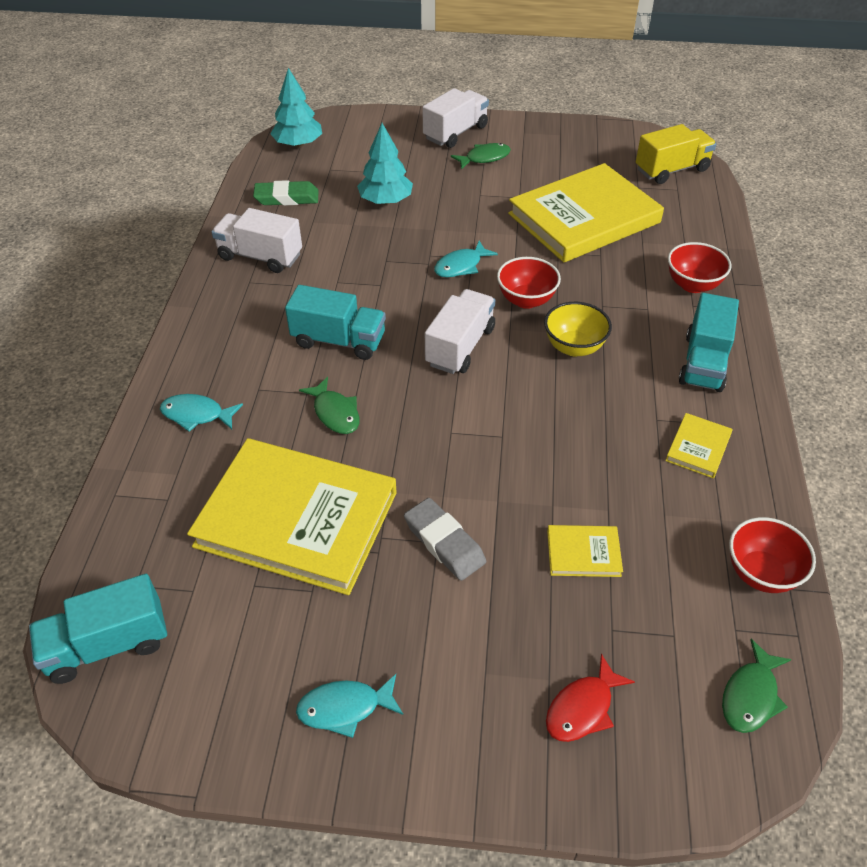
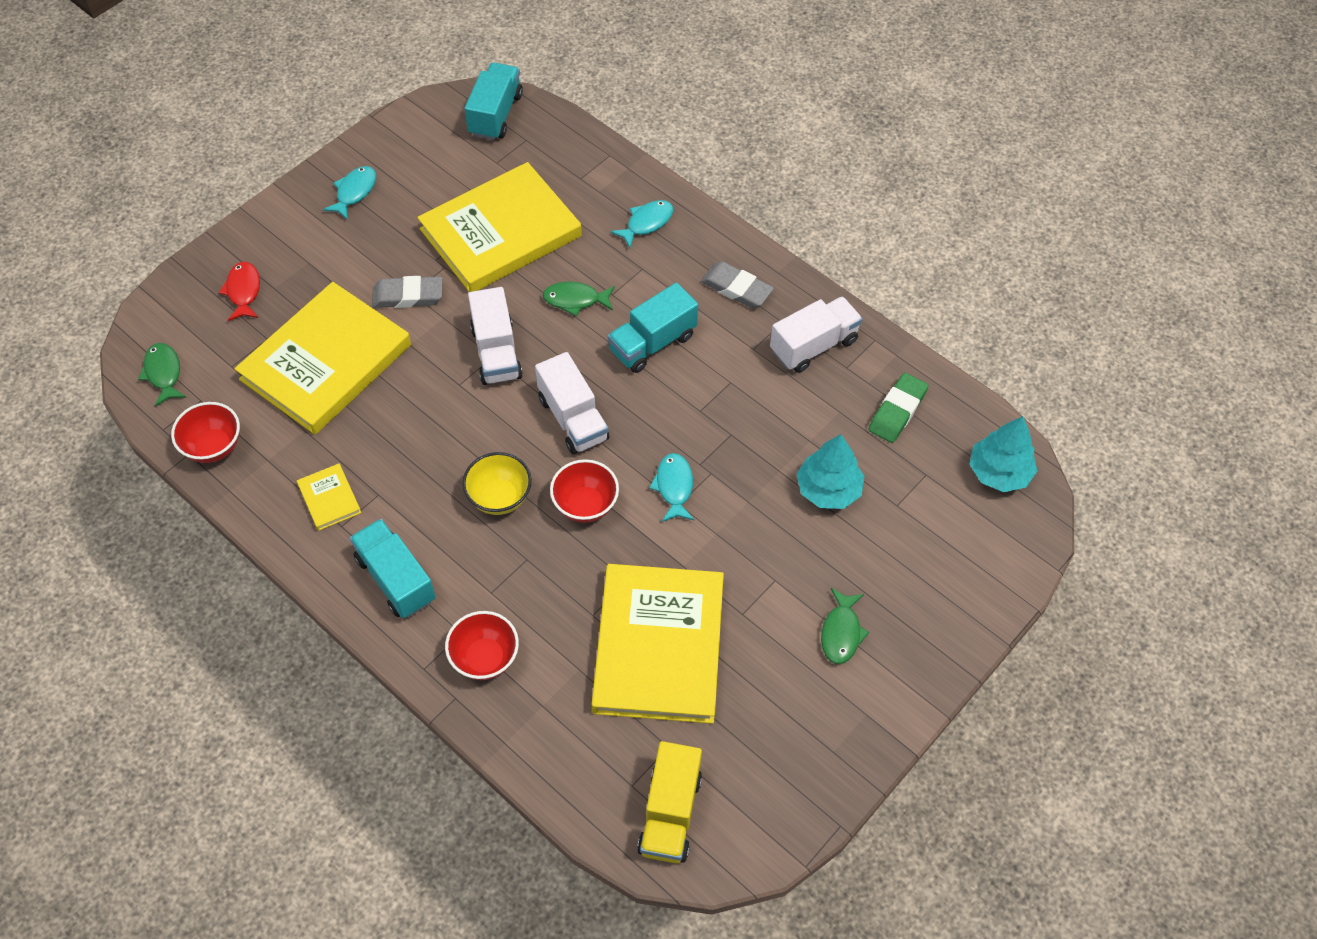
camera: 125 degrees right, 10 degrees up
(234, 321) = (736, 288): none -> grey eraser
(455, 133) = (916, 639): white truck -> white truck (496, 352)
(583, 553) = (326, 362): yellow book -> yellow book, size x2.46

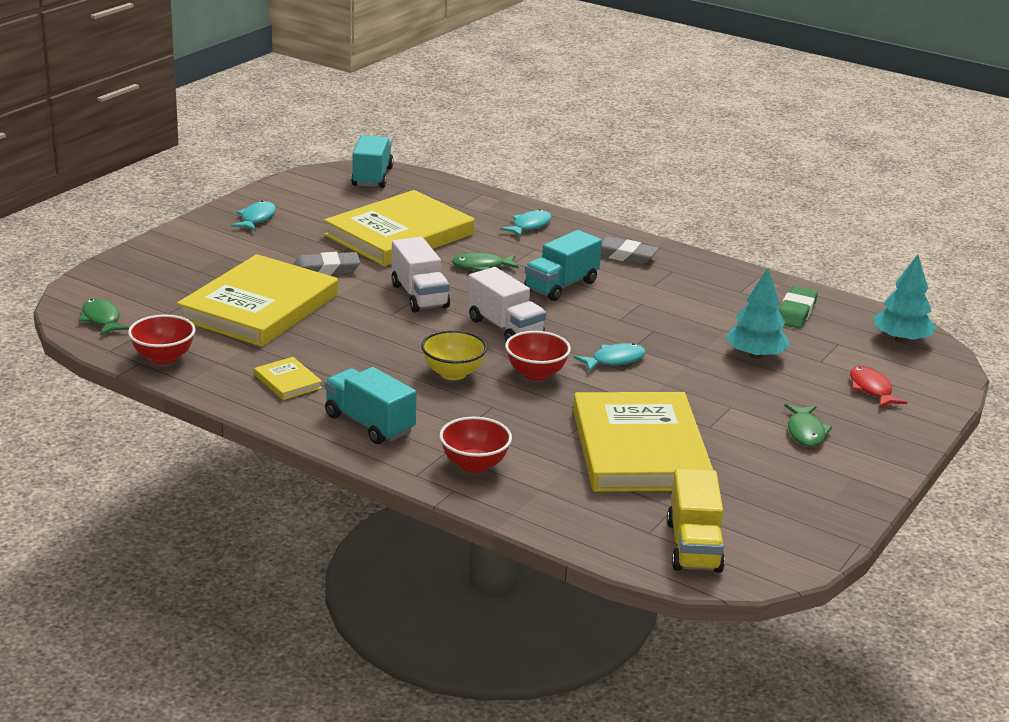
camera: 10 degrees left, 30 degrees down
(243, 291) = (167, 273): red fish -> red fish (871, 389)
(674, 487) = (614, 360): turquoise fish -> turquoise fish turned 75 degrees clockwise
(813, 346) = (705, 282): white truck -> none

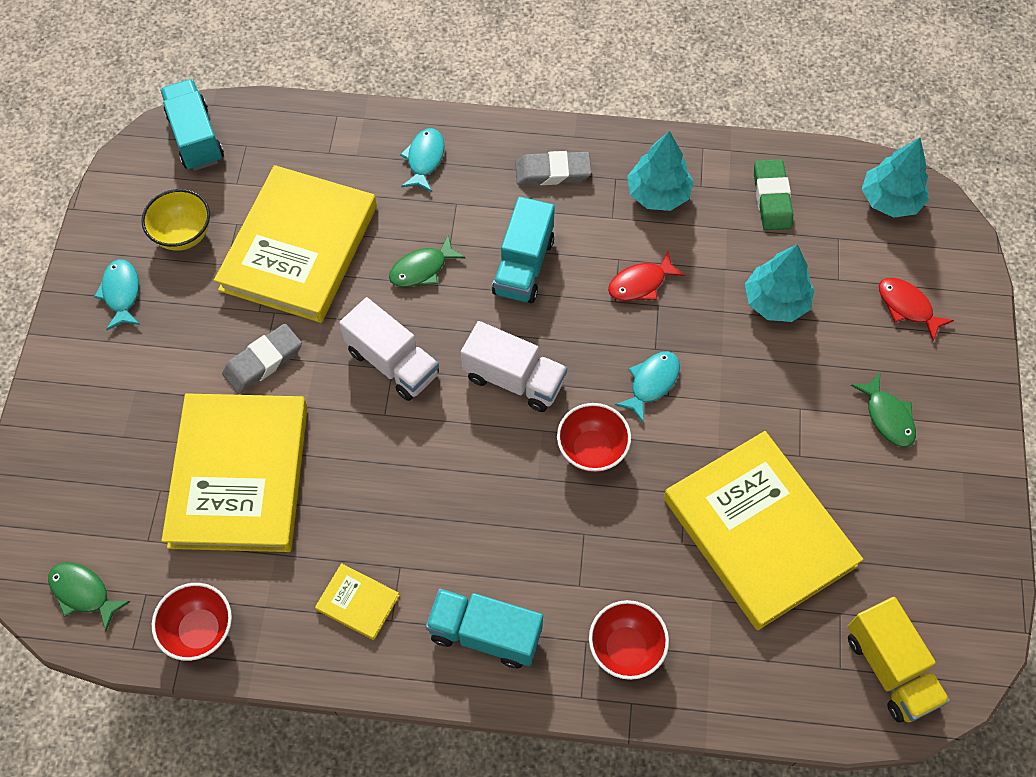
camera: 25 degrees left, 35 degrees up
(453, 373) = (512, 494): yellow bowl -> yellow bowl (183, 235)
(648, 317) = (640, 283): none -> red fish
(700, 286) = (658, 194): none -> turquoise tree

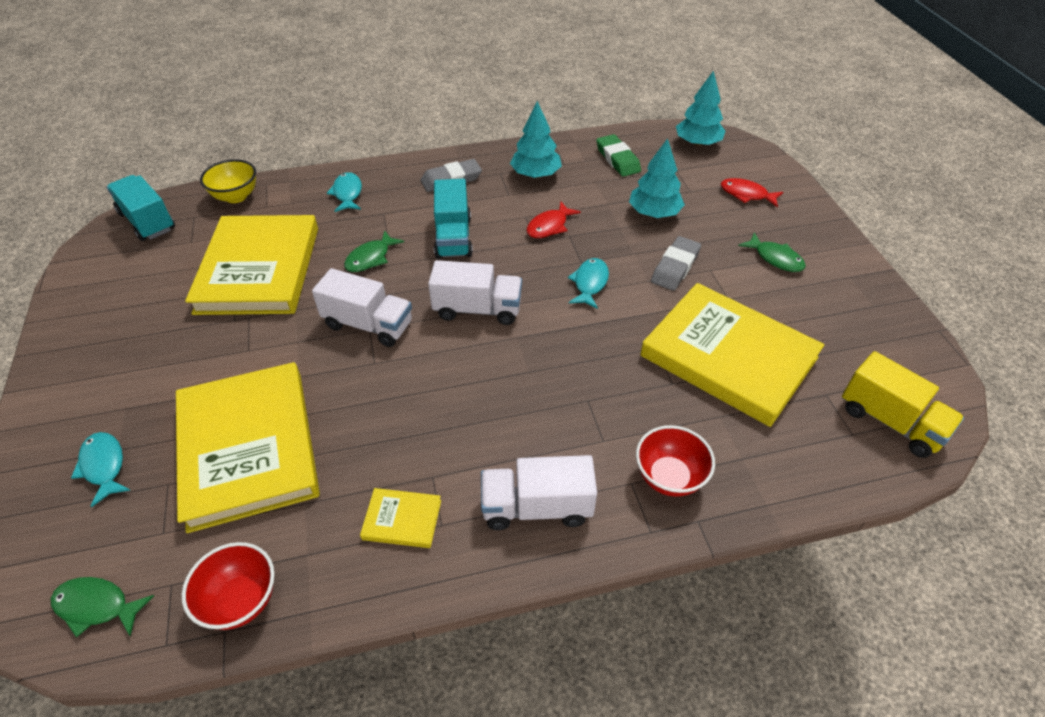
camera: 20 degrees left, 15 degrees down
(121, 293) = (97, 339): turquoise fish -> turquoise fish (104, 466)
(183, 235) = (150, 285): yellow bowl -> yellow bowl (236, 196)
(263, 361) = (248, 354): grey eraser -> grey eraser (675, 267)
(485, 634) = (536, 507): turquoise truck -> white truck
(592, 450) = (565, 339): red bowl -> none

